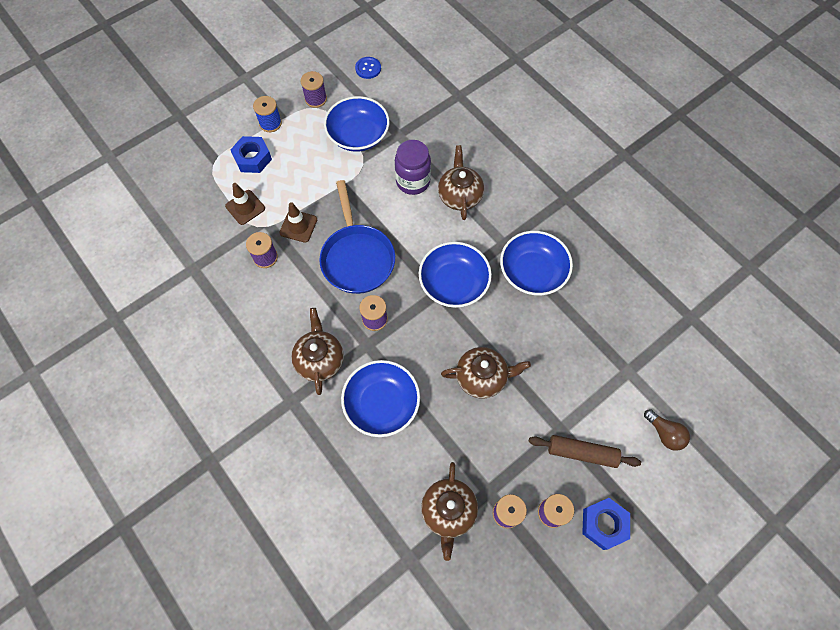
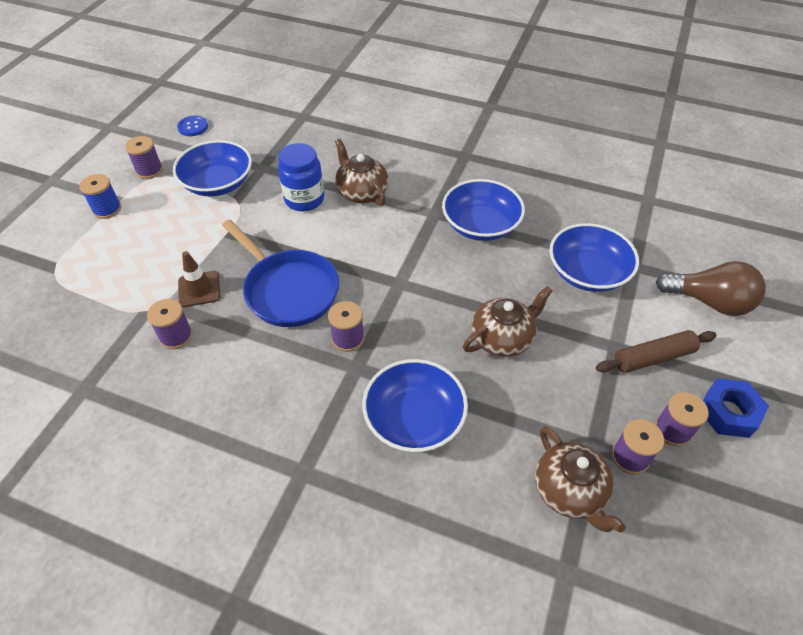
camera: 30 degrees left, 15 degrees down
(245, 207) = (120, 298): brown traffic cone -> none
(252, 158) = (103, 248): blue nut -> none
(320, 359) = (310, 409): brown teapot -> none
(413, 181) = (304, 199): purple jar -> blue jar
(453, 283) = (410, 268): blue bowl -> blue bowl (587, 272)
(664, 433) = (709, 302): brown light bulb -> brown light bulb, size x1.69

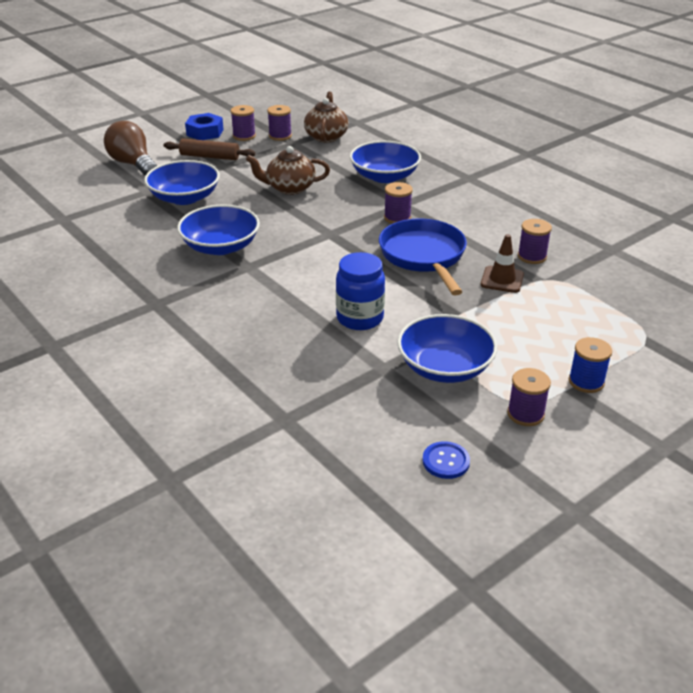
camera: 150 degrees left, 15 degrees down
(361, 192) = (297, 305): brown teapot -> none

